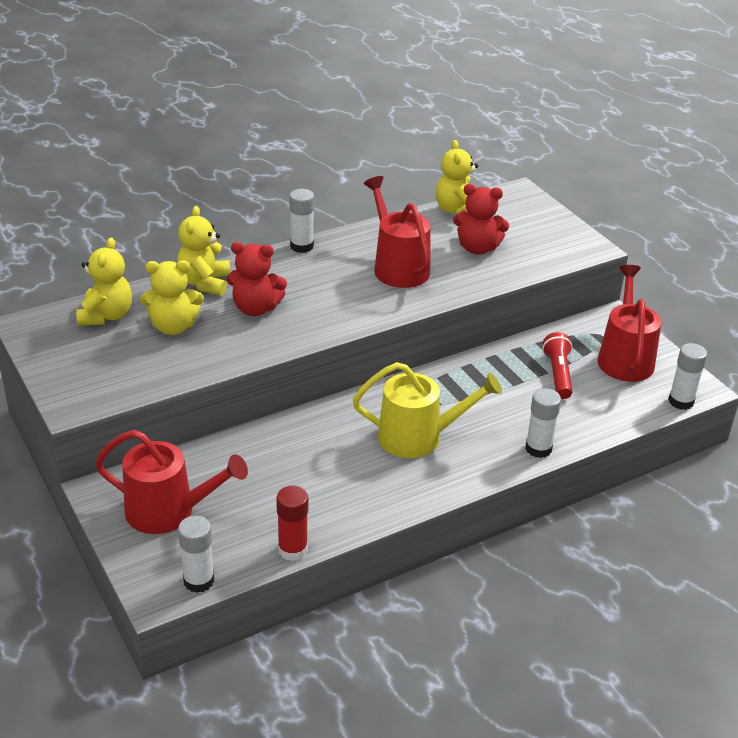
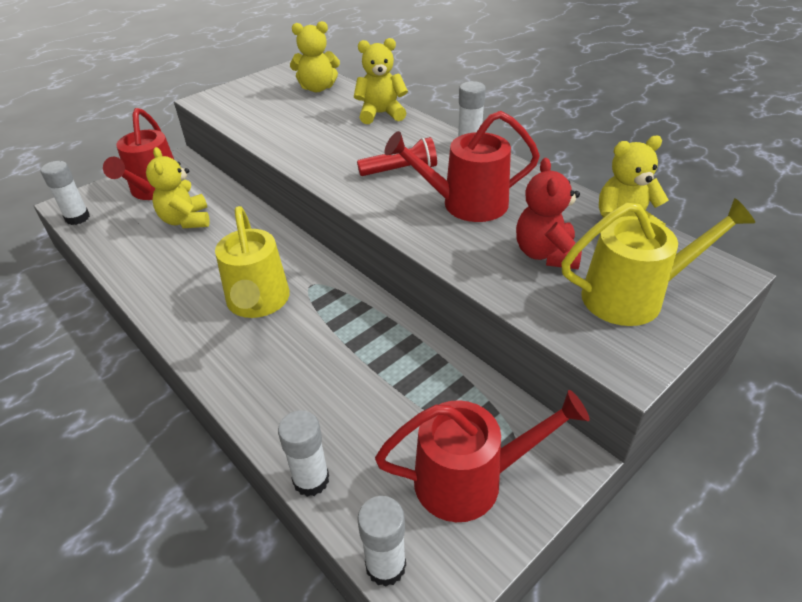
camera: 80 degrees right, 5 degrees up
(173, 327) = (312, 114): yellow teddy bear -> yellow teddy bear (186, 220)
(255, 308) = (352, 142): red teddy bear -> none
(292, 550) = (104, 254): red glue stick -> none
(398, 267) = (466, 204): red watering can -> red watering can turned 150 degrees counterclockwise
(533, 229) = (632, 296): none -> yellow watering can
(538, 449) = (251, 401): white glue stick -> white glue stick (311, 480)
(558, 374) = (402, 405): red flashlight -> red flashlight (400, 170)

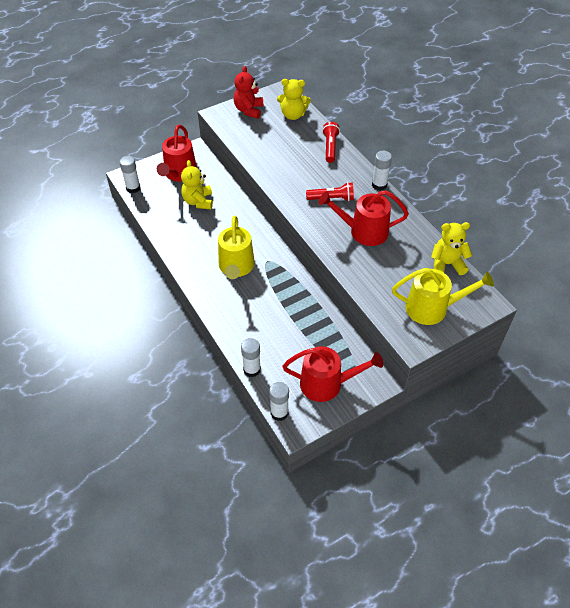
camera: 10 degrees right, 10 degrees up
(381, 114) = (330, 147): yellow teddy bear -> red flashlight
(545, 254) = (397, 274): red teddy bear -> red teddy bear (249, 110)

